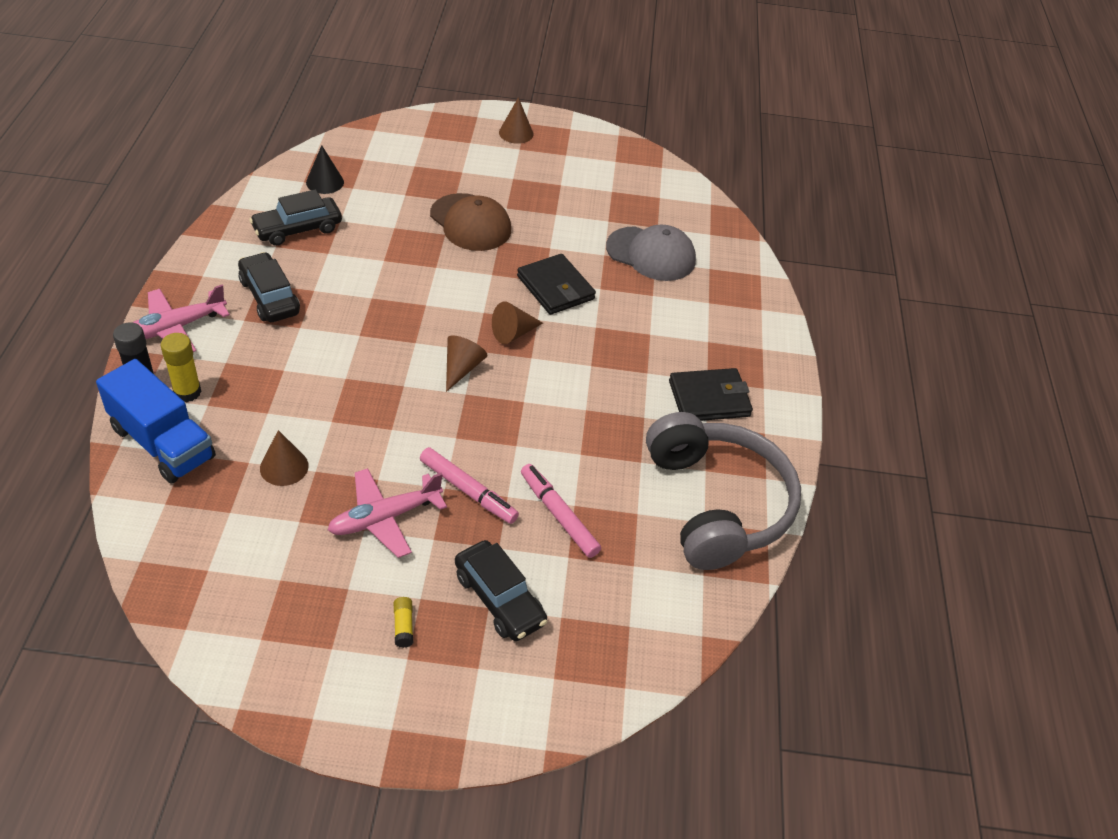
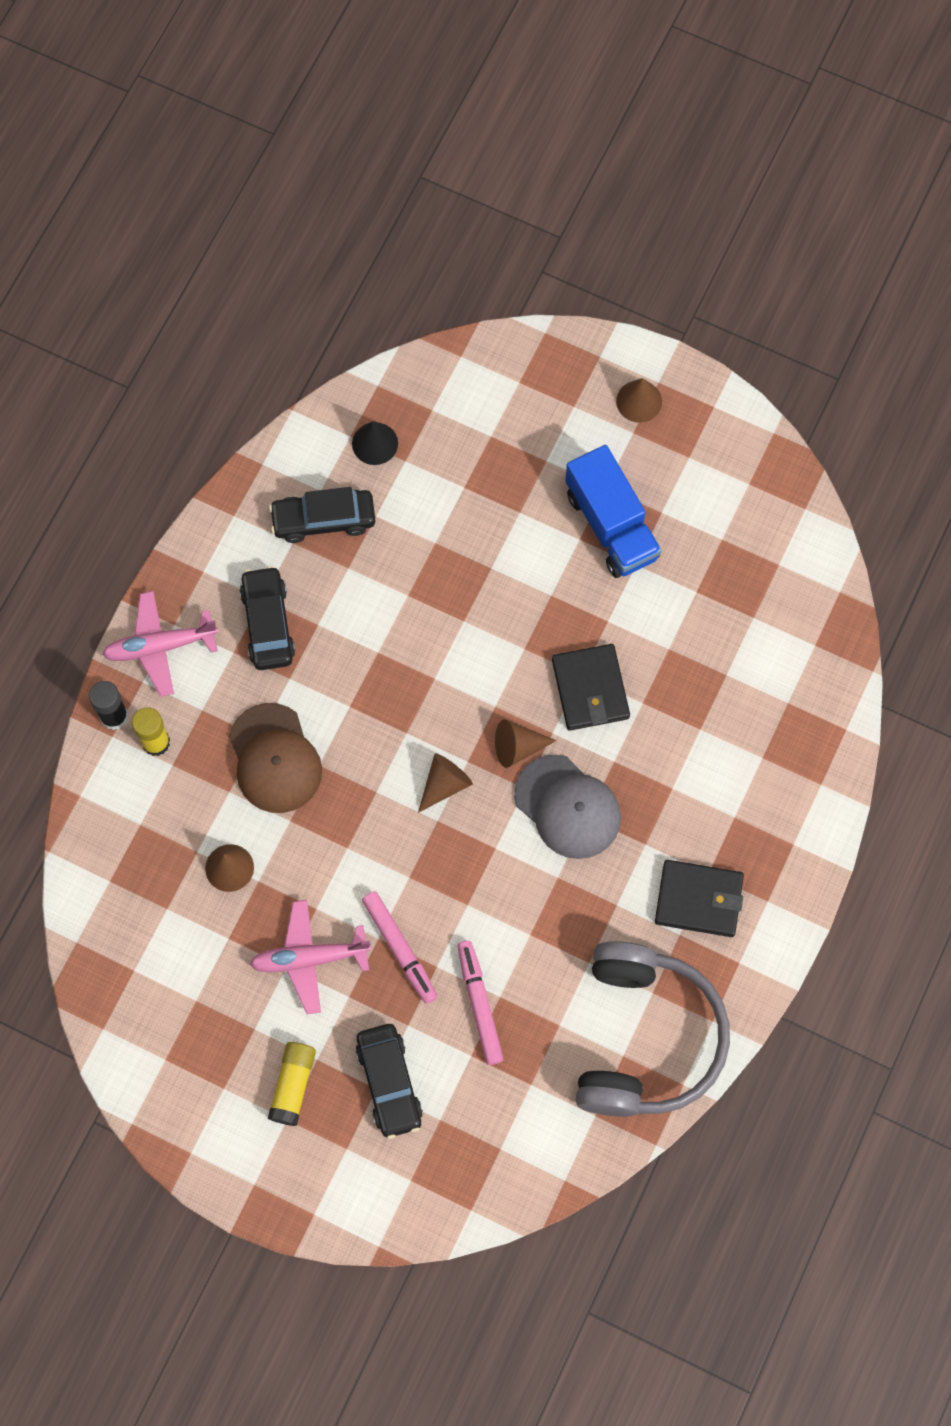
camera: 25 degrees right, 25 degrees up
(162, 443) = (120, 804): blue truck -> blue truck (611, 525)
(403, 626) = (293, 1085): yellow glue stick -> yellow glue stick, size x1.72
(470, 223) = (527, 556): brown cap -> brown cap (275, 759)
(651, 254) = (726, 662): grey cap -> grey cap (568, 807)

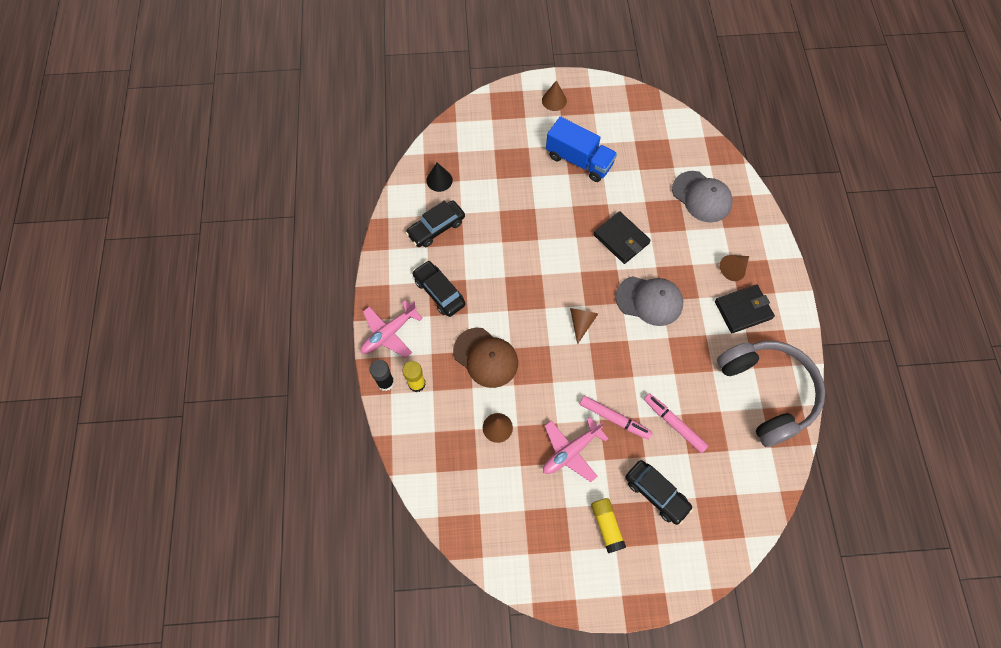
camera: 30 degrees left, 5 degrees down
(517, 747) = (605, 285): brown cone -> brown cone (733, 269)
(763, 689) = (702, 197): none -> grey cap

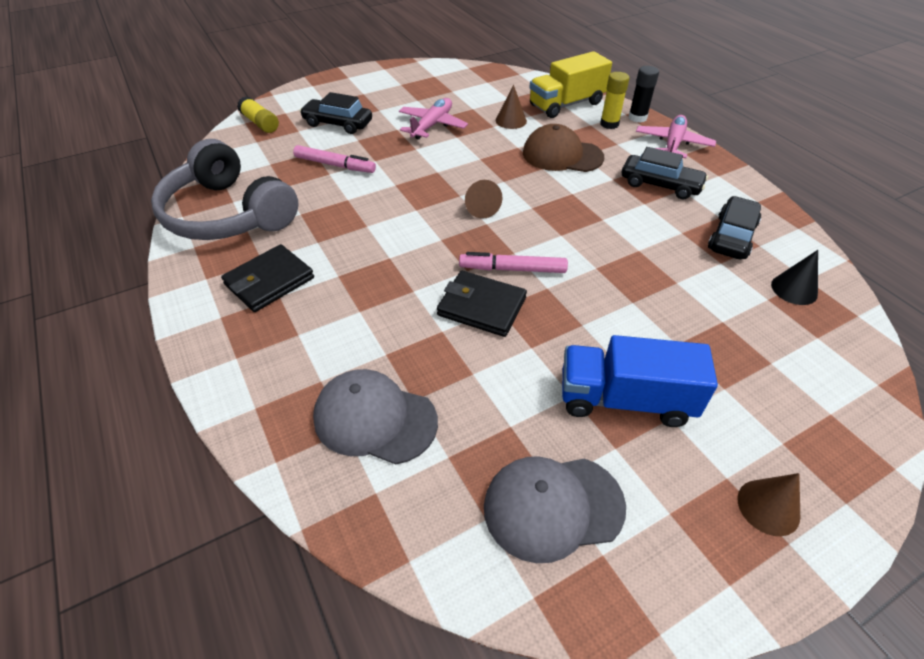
camera: 155 degrees right, 20 degrees down
(431, 433) = (566, 104): none -> yellow truck
(607, 526) = (376, 100): yellow glue stick -> yellow glue stick (260, 123)
(614, 419) = (400, 152): pink marker -> pink marker (512, 269)
(649, 300) = (406, 252): grey cap -> grey cap (553, 507)
(733, 269) = (292, 325): brown cone -> none

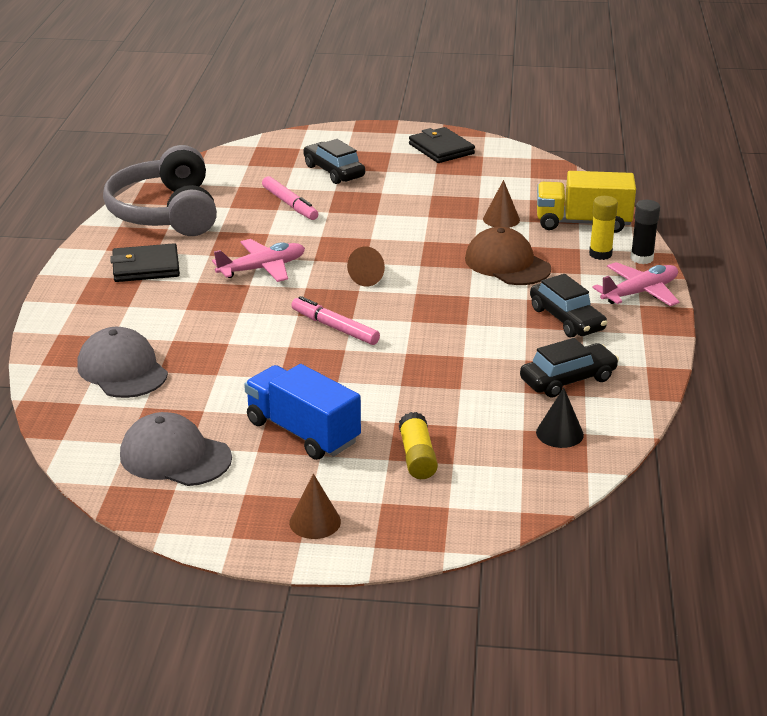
camera: 35 degrees right, 15 degrees down
(260, 123) = (268, 151): yellow glue stick -> yellow glue stick (417, 457)
(432, 125) = (418, 199): pink plane -> pink plane (262, 268)
(482, 306) = (277, 340): black wallet -> black wallet (441, 149)

